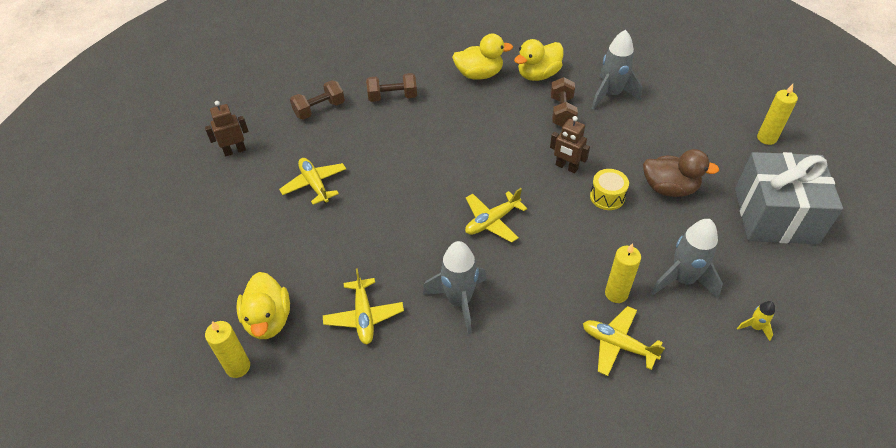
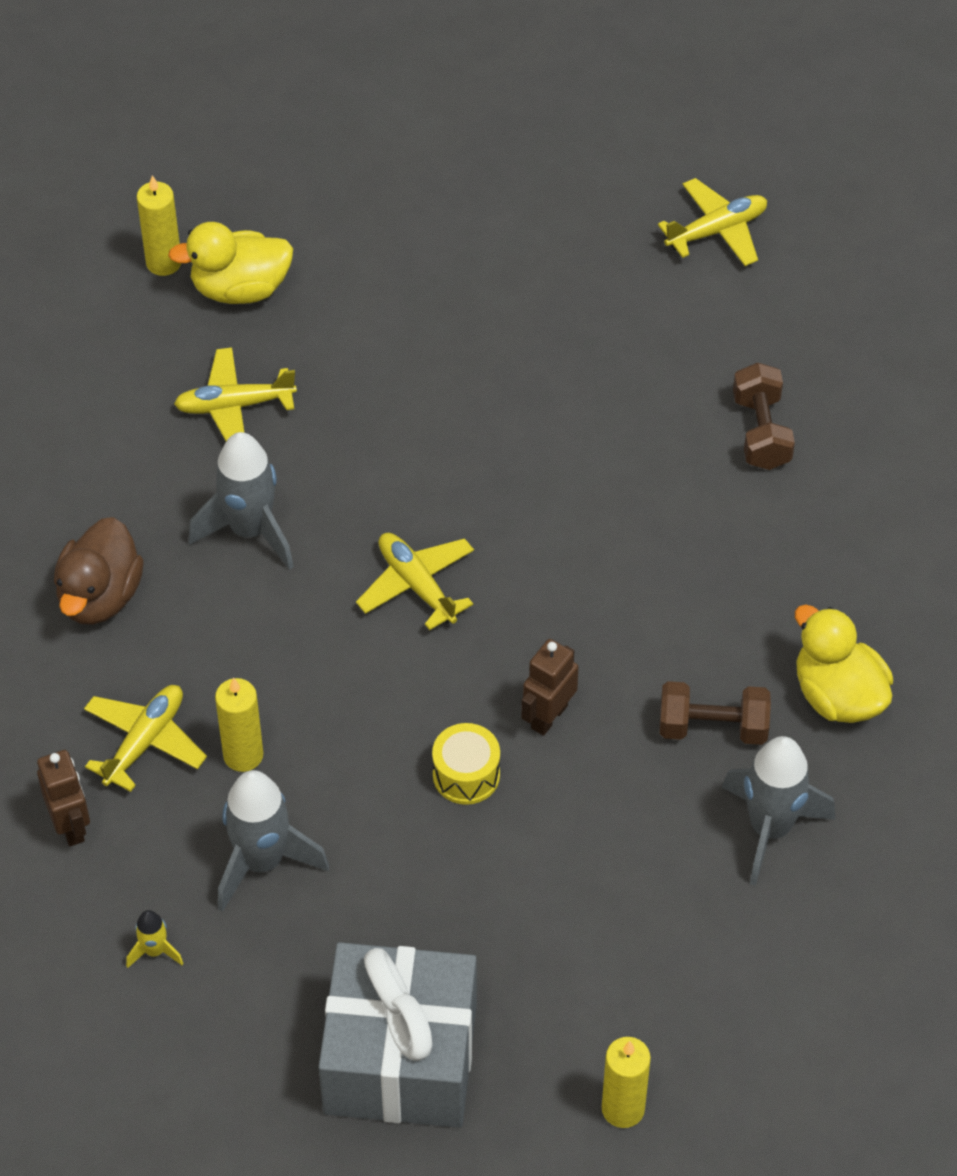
camera: 90 degrees right, 5 degrees up
(235, 151) = (610, 200): brown robot -> brown robot (71, 826)
(315, 184) = (520, 323): yellow plane -> yellow plane (717, 231)
(319, 109) = (723, 315): brown dumbbell -> none
(479, 74) = (837, 585): yellow duck -> none
(669, 188) = (482, 886): brown duck -> brown duck (100, 596)

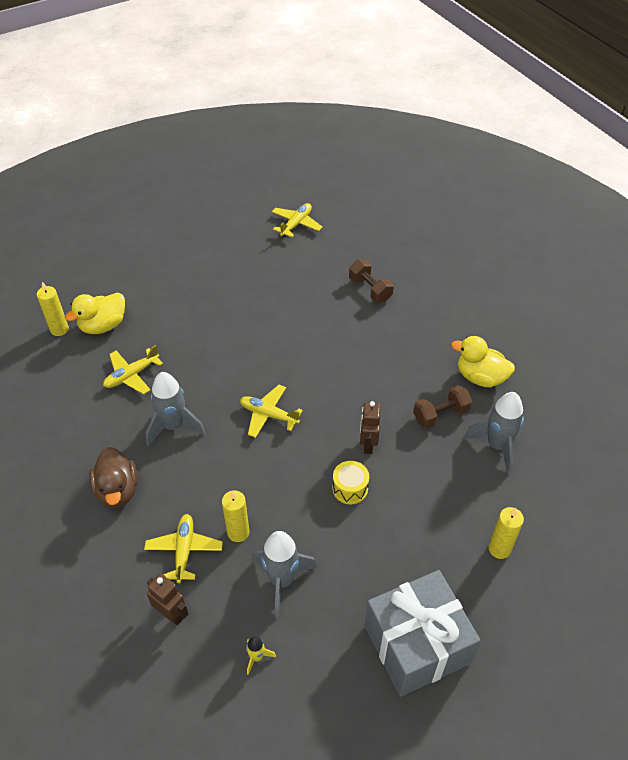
camera: 30 degrees left, 5 degrees down
(623, 1108) = (535, 609): yellow candle -> yellow candle (499, 549)

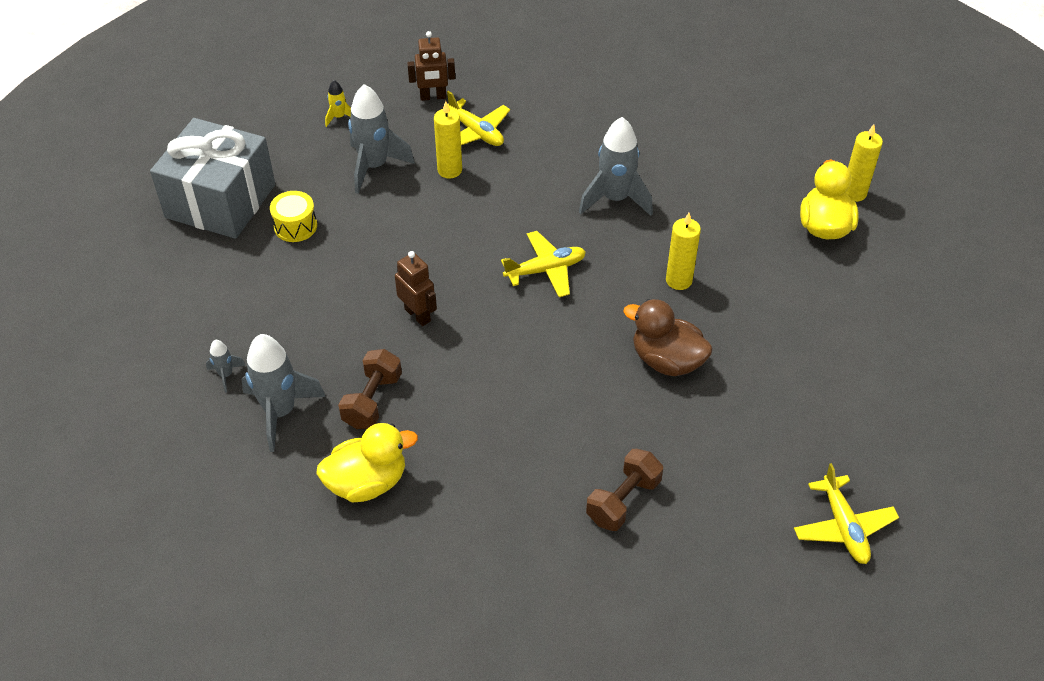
camera: 135 degrees right, 0 degrees up
(117, 490) = (586, 128): brown duck -> brown duck (667, 360)
(132, 375) = (720, 208): yellow plane -> none
(350, 488) = (392, 265): yellow drum -> yellow drum (295, 226)
(370, 289) = (623, 500): brown dumbbell -> brown dumbbell turned 60 degrees counterclockwise
(499, 549) = (202, 315): yellow candle -> yellow candle (678, 280)
(513, 492) = (226, 375): none -> grey rocket

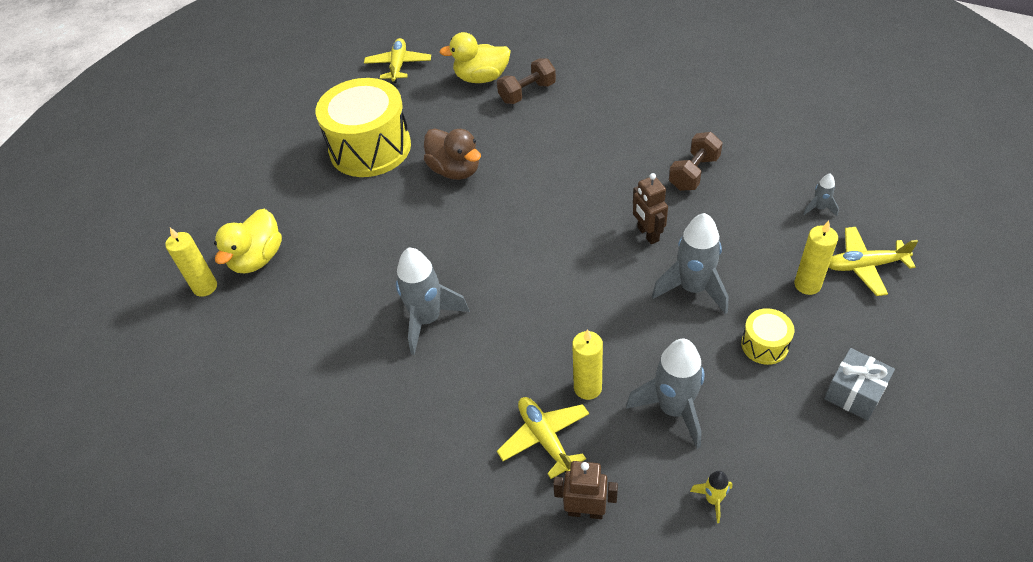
camera: 160 degrees left, 0 degrees up
(220, 201) = (854, 393): grey gift -> grey gift, size x0.49
(280, 412) = (769, 174): grey rocket -> grey rocket (693, 289)
(367, 482) = (701, 122): yellow duck -> yellow duck (481, 78)
(545, 270) = (522, 257): yellow plane -> yellow plane (865, 266)
(678, 280) = (411, 230): yellow candle -> yellow candle (807, 285)
(792, 375) = (370, 148): none -> yellow drum

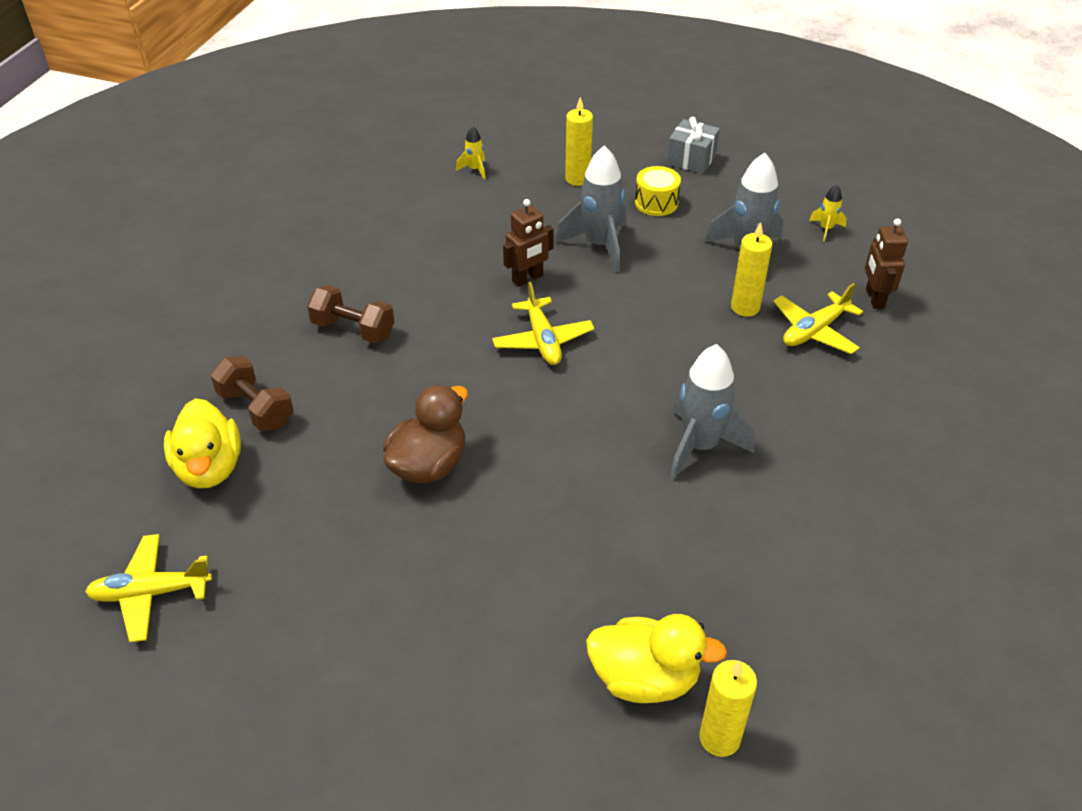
camera: 105 degrees left, 5 degrees down
(370, 148) = (379, 584): yellow drum -> none
(694, 173) = (426, 249): brown dumbbell -> brown dumbbell (353, 329)
(819, 208) = (474, 170): grey rocket -> yellow rocket
(865, 266) = (547, 148): yellow plane -> yellow plane (542, 340)

